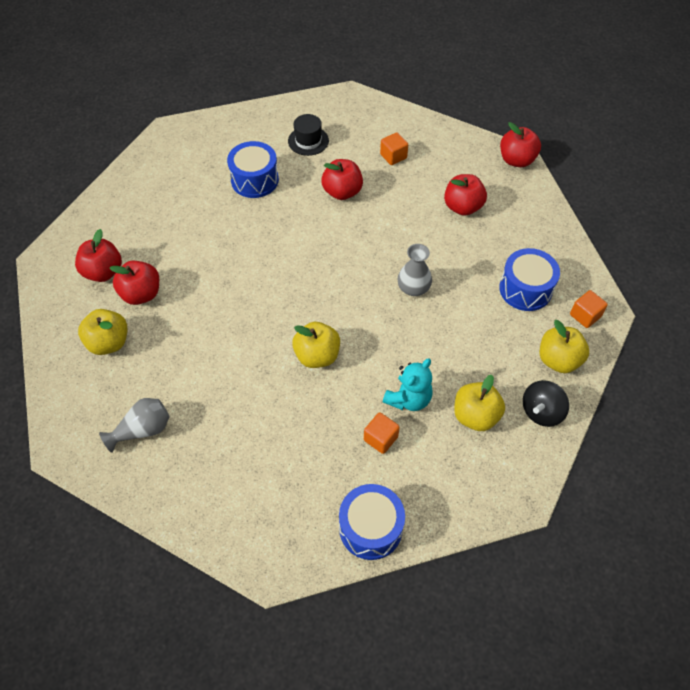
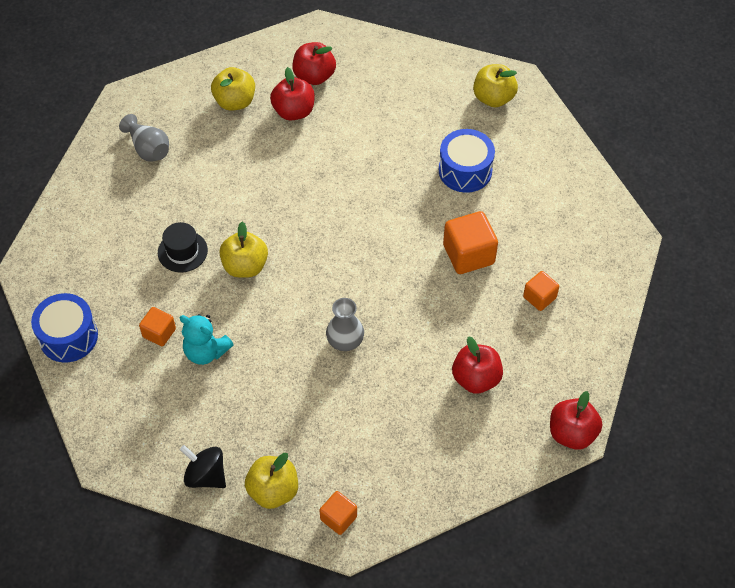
camera: 80 degrees right, 0 degrees up
(308, 141) = (540, 209): black hat -> black hat (182, 251)
(342, 192) = (468, 254): red apple -> orange cube
(475, 416) = (193, 413): yellow apple -> yellow apple (493, 98)
(525, 289) = (365, 453): blue drum -> none

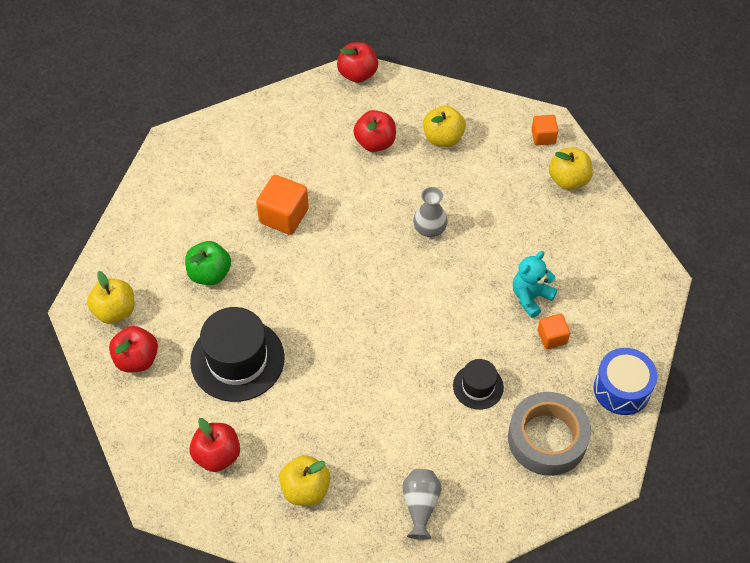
camera: 135 degrees left, 0 degrees up
(97, 256) = (547, 438): none -> grey tape
(205, 475) = (603, 220): black spinning top -> none
(206, 351) = (531, 297): turquoise teddy bear -> turquoise teddy bear turned 120 degrees counterclockwise
(245, 266) = (443, 336): yellow apple -> yellow apple (443, 138)
(294, 111) = (270, 436): red apple -> red apple (137, 359)
(372, 135) = (237, 359): none -> black hat
(465, 170) = (210, 274): blue drum -> green apple
(539, 297) = (276, 154): orange cube -> none

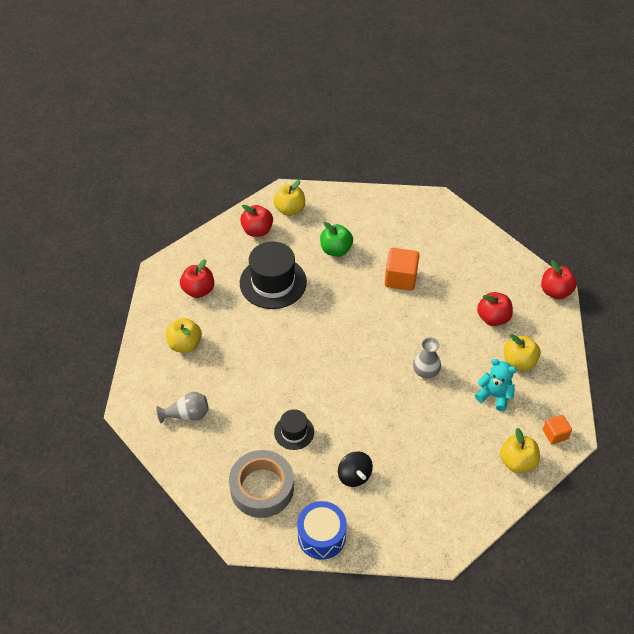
camera: 75 degrees right, 5 degrees down
(531, 297) = (387, 454): turquoise teddy bear -> turquoise teddy bear (494, 395)
(552, 337) = (354, 476): orange cube -> black spinning top

